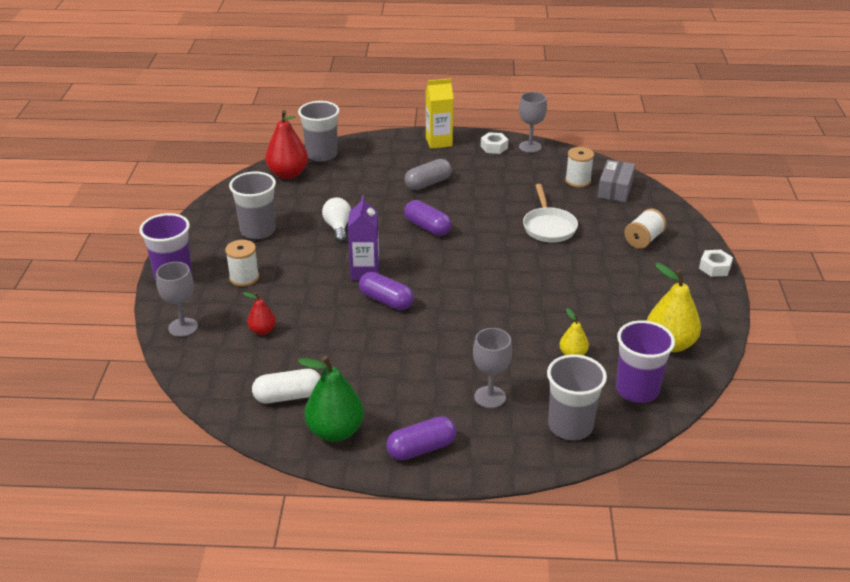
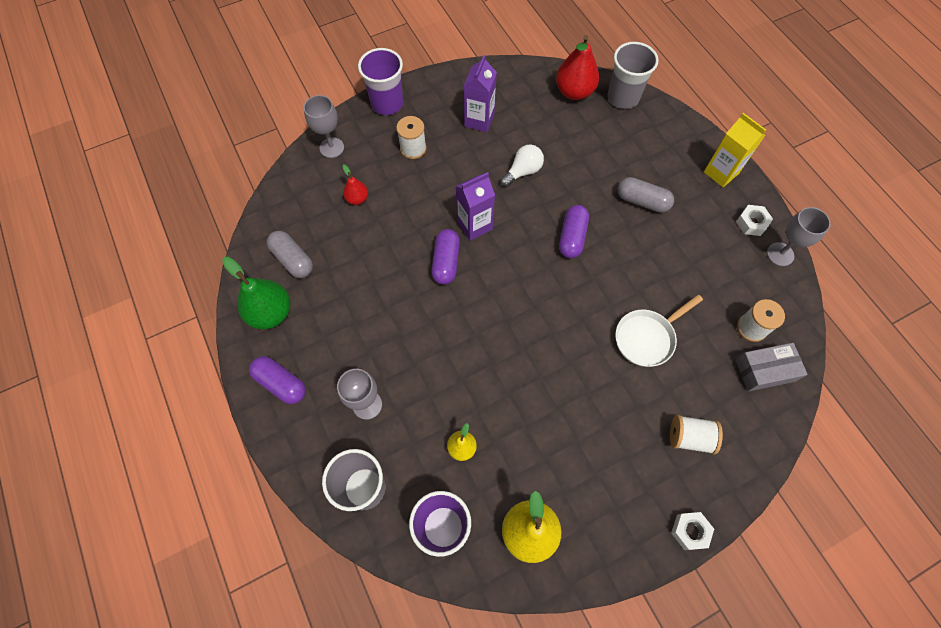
camera: 60 degrees right, 30 degrees up
(258, 231) = (479, 120): grey cup -> purple carton
(288, 396) = (293, 260): white capsule -> grey capsule

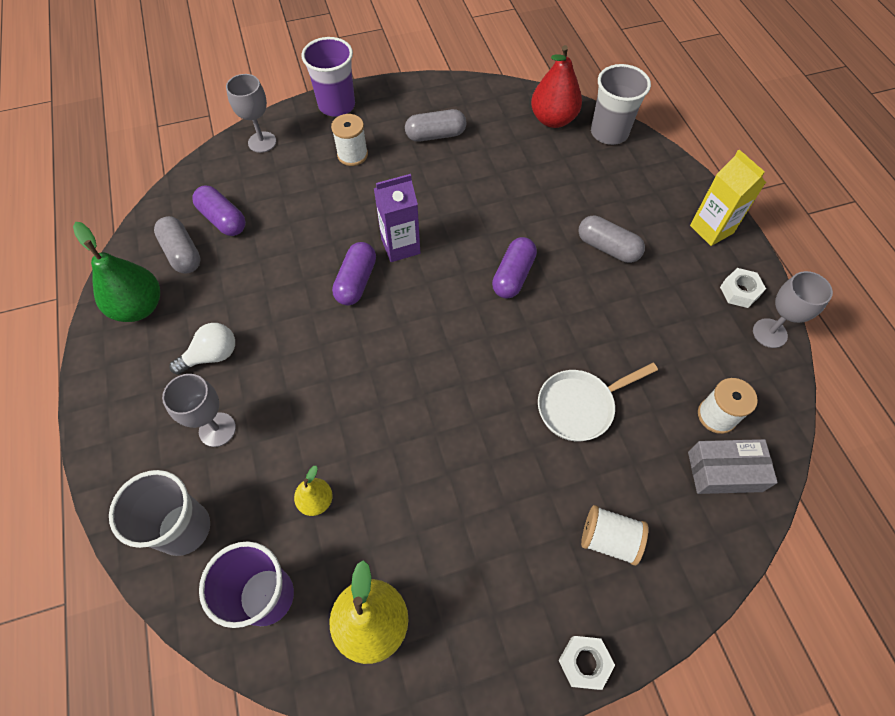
camera: 10 degrees right, 5 degrees down
(281, 383) = (125, 388): purple capsule -> purple capsule (223, 219)
(357, 199) = (274, 199): red pear -> none
(479, 120) = (435, 135): purple carton -> grey capsule
(523, 171) = (472, 196): white light bulb -> white light bulb (212, 355)

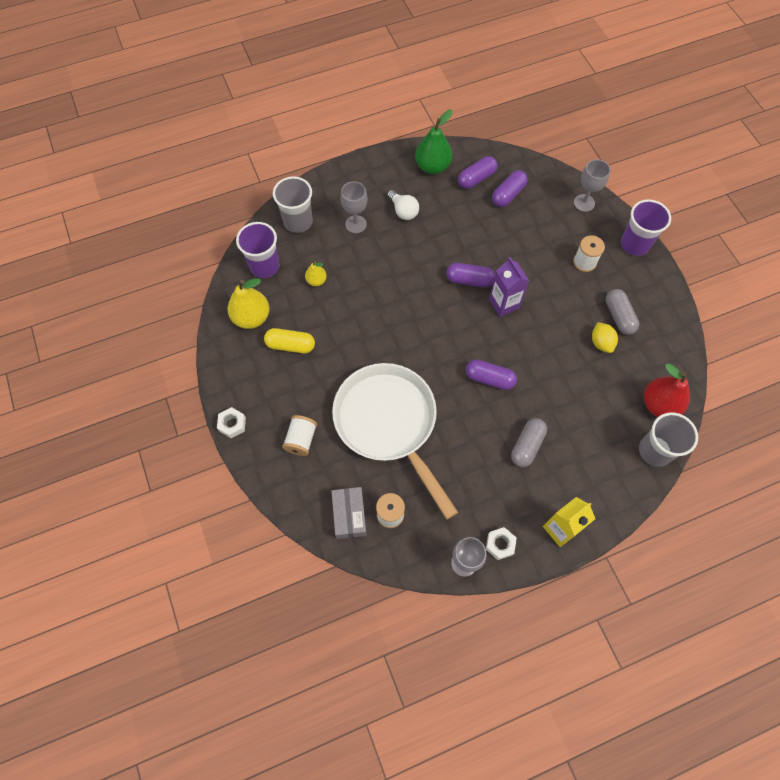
camera: 85 degrees right, 5 degrees up
(182, 253) = (476, 178): grey capsule -> purple capsule
(437, 551) = (290, 345): none -> yellow capsule
(470, 157) = (601, 343): none -> yellow lemon
(579, 406) = (389, 423): white pan -> white pan, size x2.00

